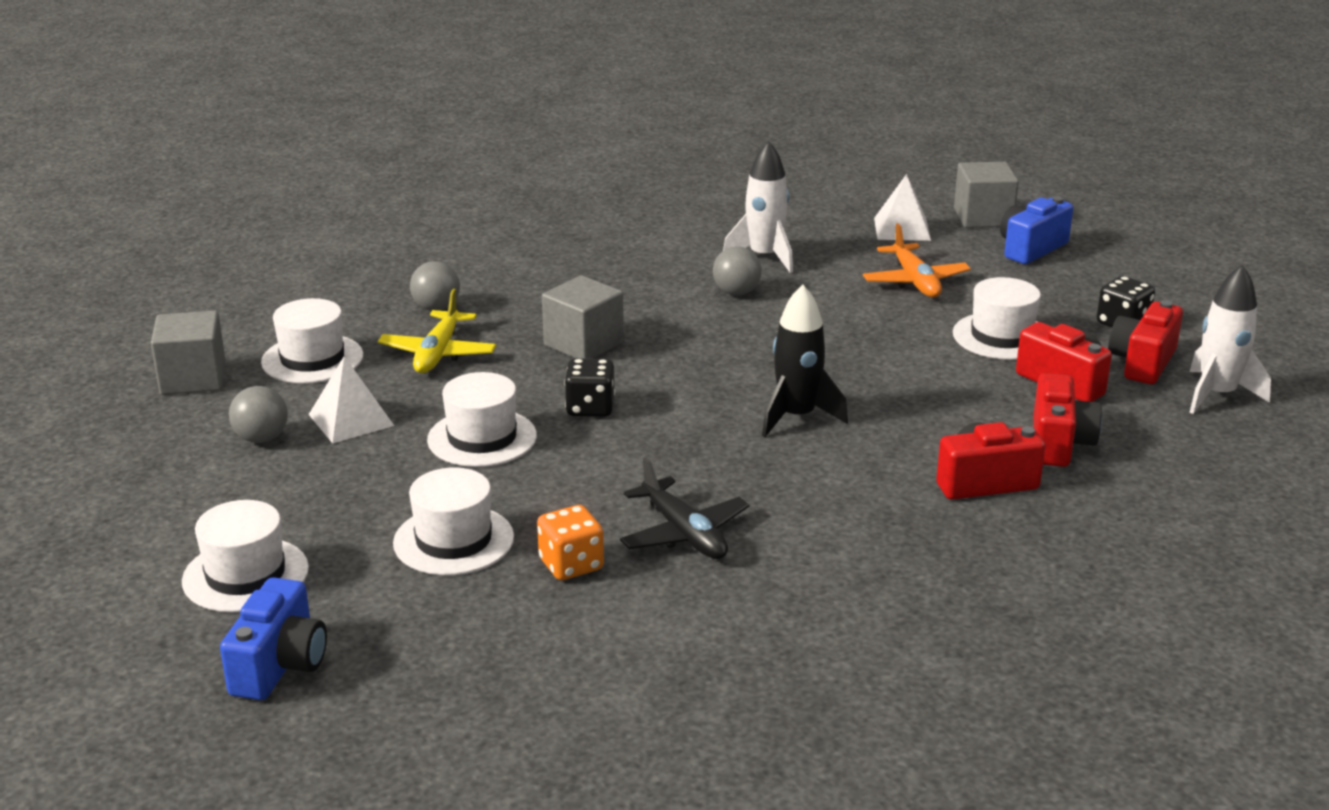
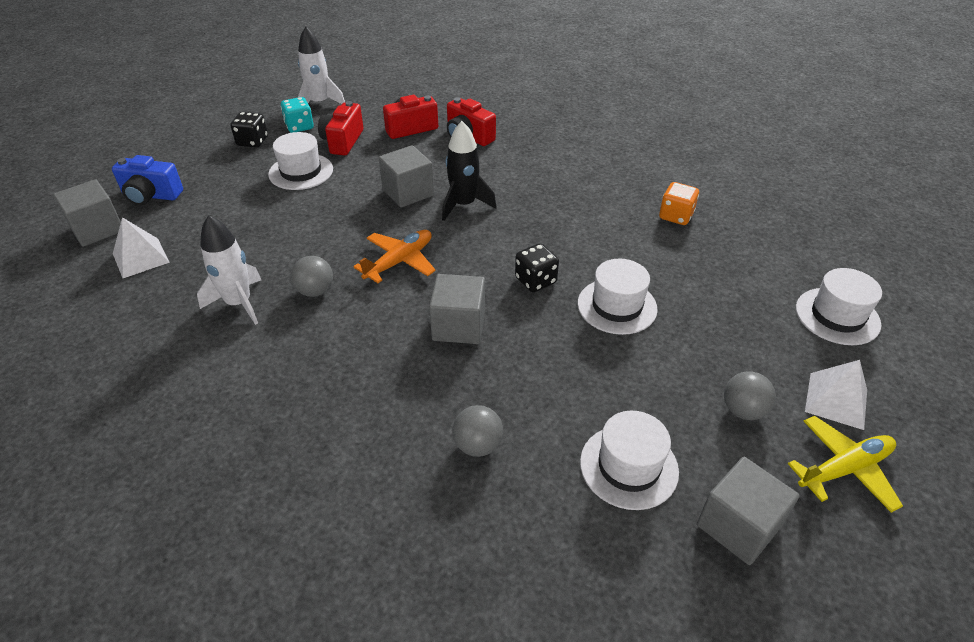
camera: 125 degrees left, 15 degrees up
(280, 665) = (857, 260): blue camera -> none
(351, 420) = (670, 380): white pyramid -> white pyramid (836, 400)
(438, 353) = (545, 394): yellow plane -> yellow plane (844, 469)
(453, 540) = (711, 261): white hat -> none
(684, 533) = (610, 196): black plane -> none
(870, 389) = (408, 192): none -> grey cube
(915, 281) = (239, 223): orange plane -> orange plane (399, 261)
(1142, 363) = (299, 127): red camera -> turquoise dice

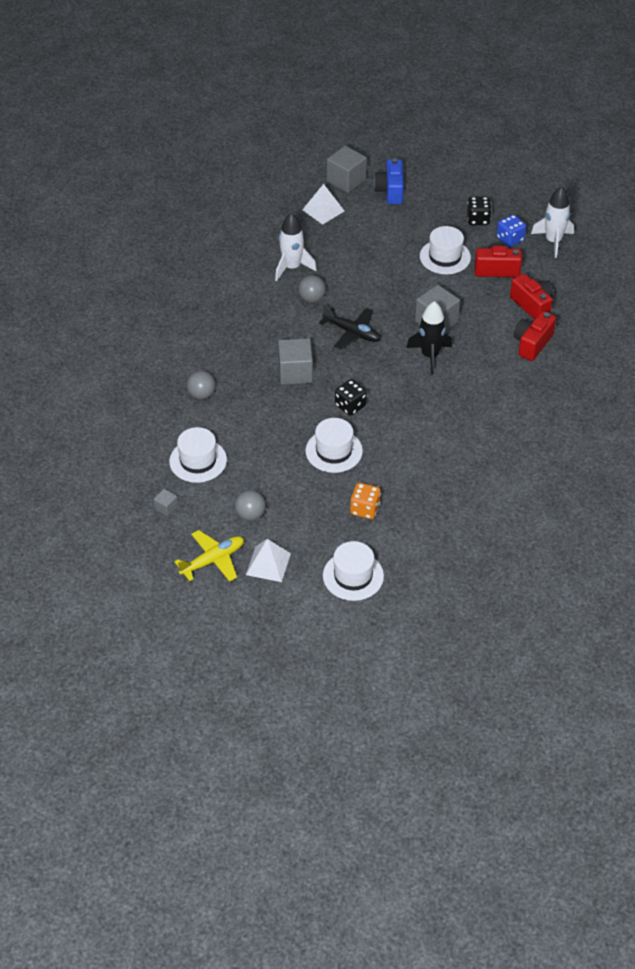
camera: 80 degrees right, 5 degrees up
(299, 127) = (510, 239): turquoise dice -> blue dice
(399, 261) = (352, 332): orange plane -> black plane
(676, 216) = (453, 484): orange dice -> orange dice (365, 509)
(738, 526) = (166, 508): grey cube -> grey cube, size x0.49
(844, 469) = (213, 560): yellow plane -> yellow plane turned 90 degrees counterclockwise

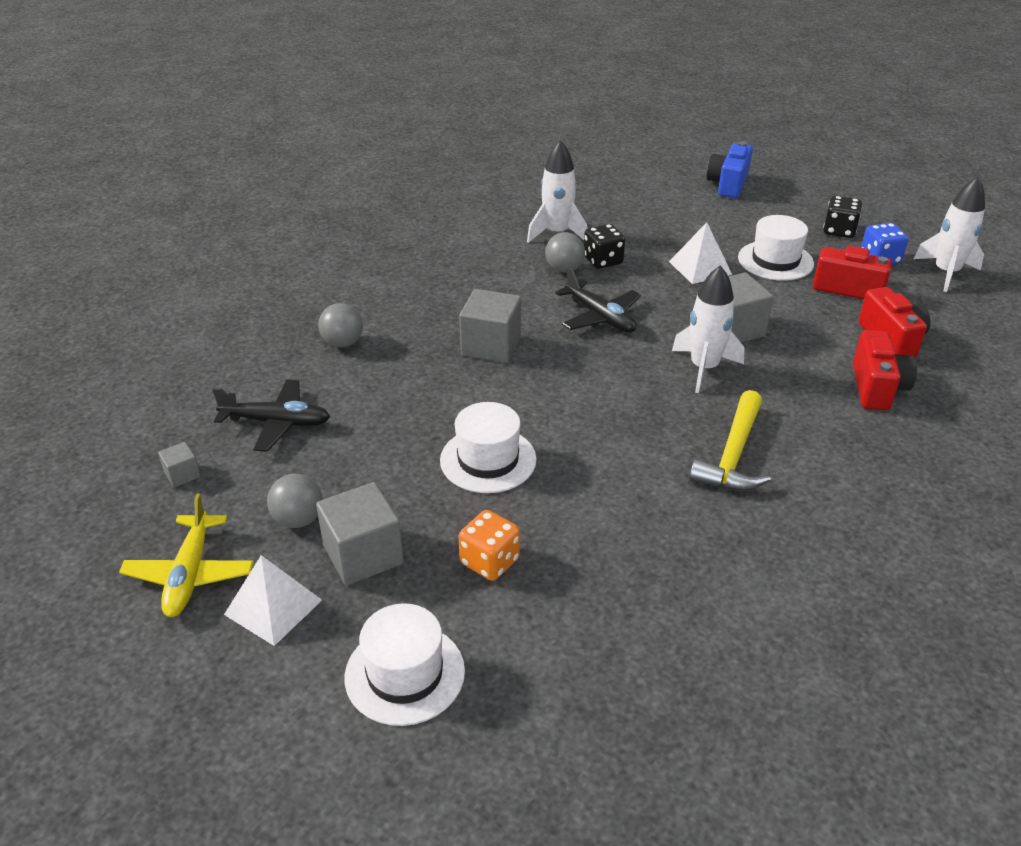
camera: 20 degrees right, 10 degrees down
(198, 460) = (277, 422): white hat -> black plane
(213, 560) = (190, 574): yellow plane -> yellow plane turned 105 degrees clockwise
(323, 210) = (630, 187): white pyramid -> white pyramid (700, 268)
(346, 180) = (675, 166): grey cube -> grey cube (363, 555)
(350, 406) = (548, 405): black dice -> black dice (603, 261)
(430, 356) = (704, 368): black rocket -> white rocket
(466, 411) = (733, 455): none -> yellow hammer
(532, 344) = (877, 387): red camera -> red camera turned 135 degrees clockwise

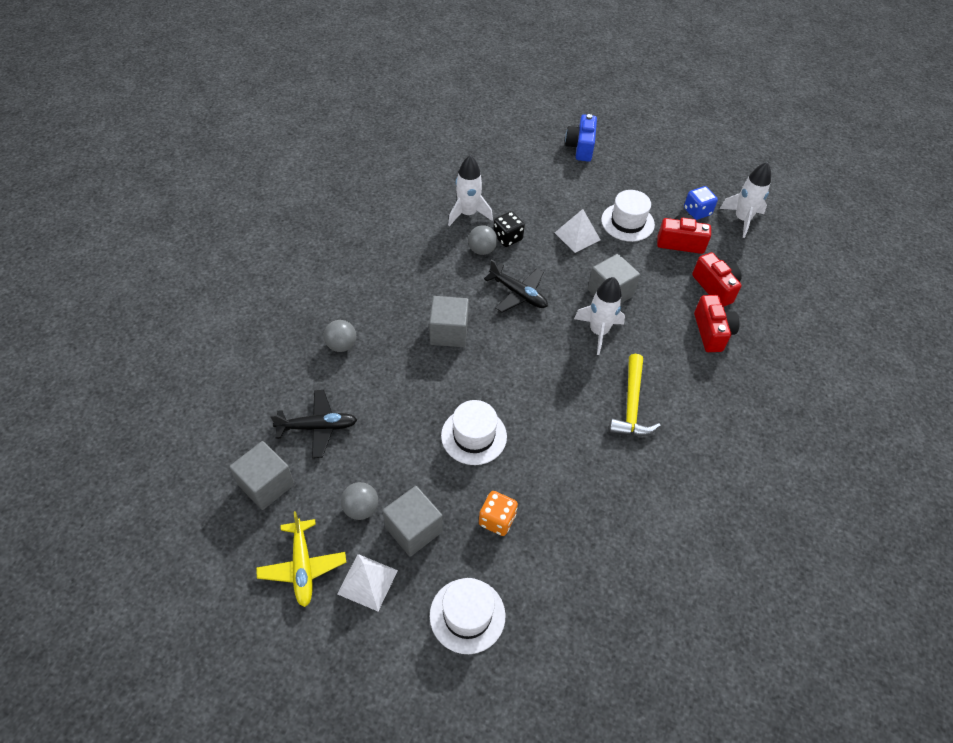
camera: 15 degrees left, 15 degrees up
(182, 474) = (266, 484): grey cube -> grey cube, size x2.04
(839, 231) = (666, 187): black dice -> none

